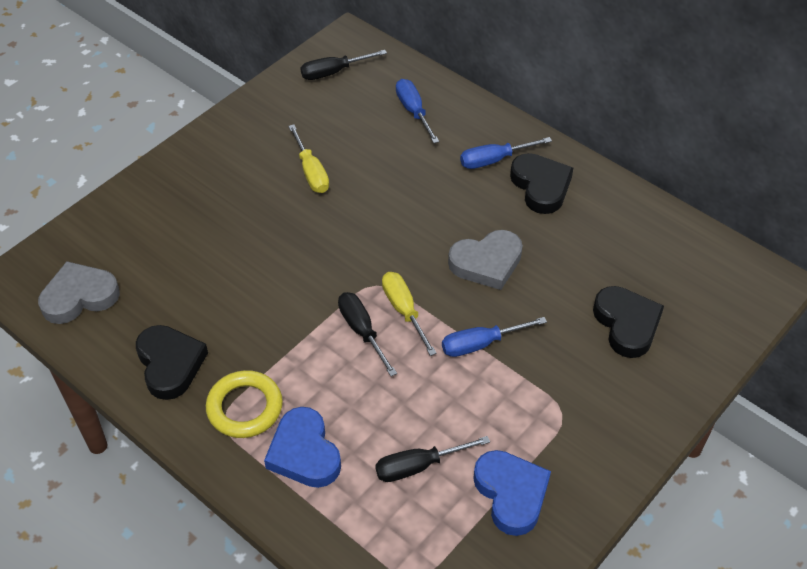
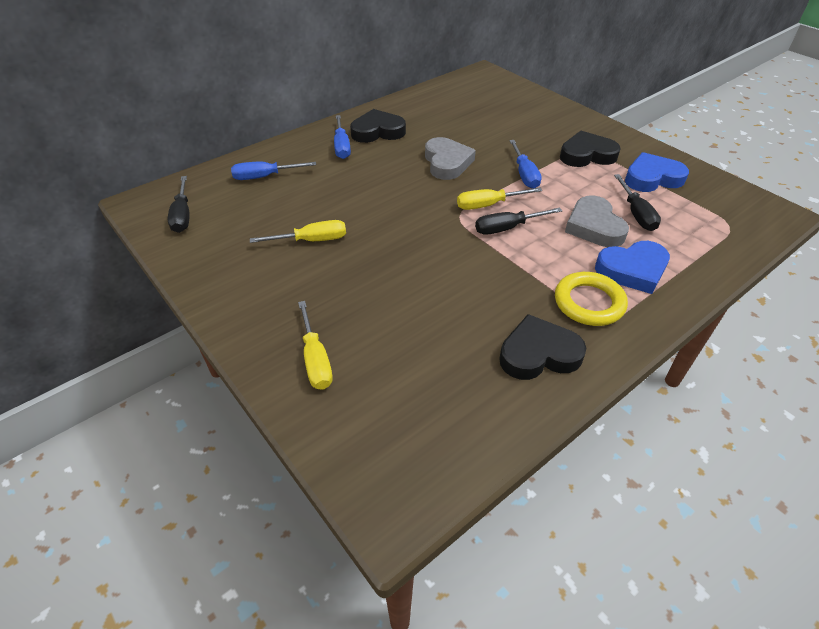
camera: 80 degrees left, 5 degrees down
(79, 297) = (436, 434): grey heart -> grey heart (594, 226)
(155, 208) = (315, 359): none -> yellow screwdriver
(627, 324) = (511, 119): black heart -> black heart (587, 155)

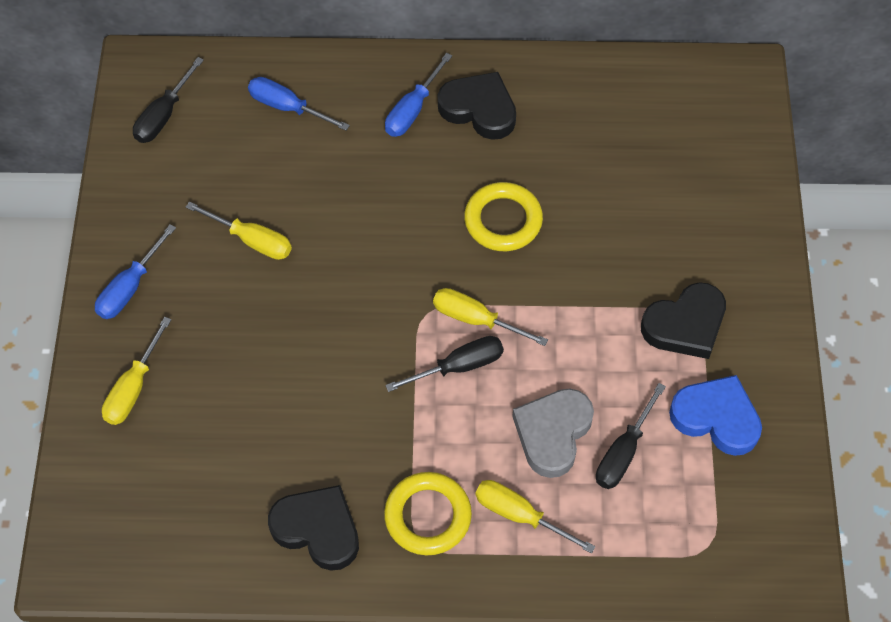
camera: 40 degrees right, 15 degrees up
(447, 162) = (503, 220): grey heart -> yellow ring
(507, 228) = (458, 366): black screwdriver -> black screwdriver turned 135 degrees clockwise
(524, 174) = (570, 302): blue screwdriver -> blue screwdriver (130, 287)
(587, 155) = (685, 325): black heart -> black heart turned 120 degrees clockwise
(632, 270) = (520, 515): blue heart -> yellow screwdriver

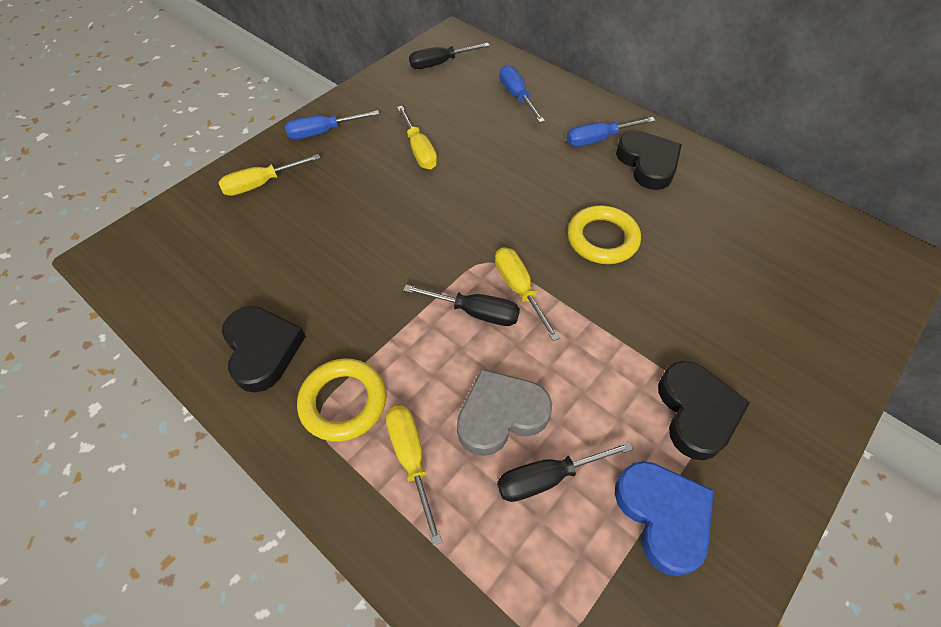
camera: 40 degrees right, 5 degrees down
(685, 325) = (696, 412): black heart -> black heart turned 105 degrees counterclockwise

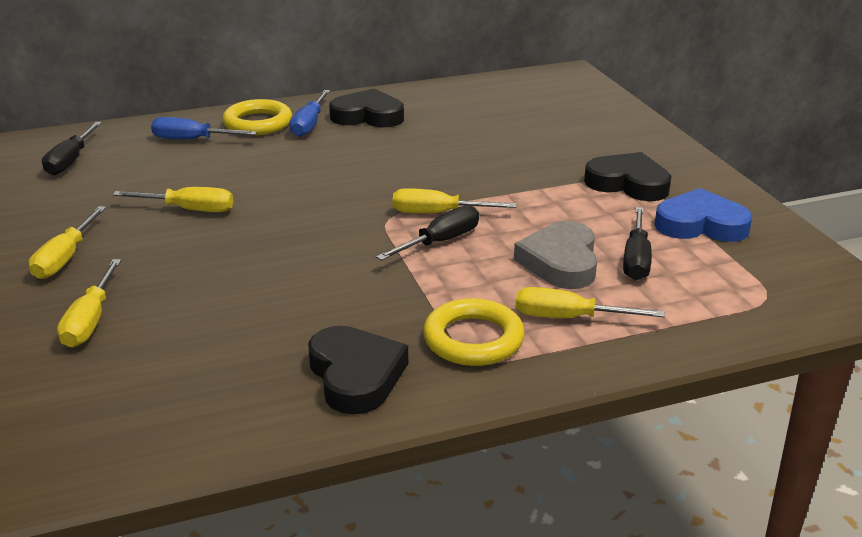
camera: 60 degrees left, 25 degrees down
(262, 350) = (355, 375): black heart -> black heart turned 60 degrees clockwise
(323, 132) = (65, 258): blue screwdriver -> yellow screwdriver
(602, 239) = (426, 161): yellow ring -> yellow ring (258, 123)

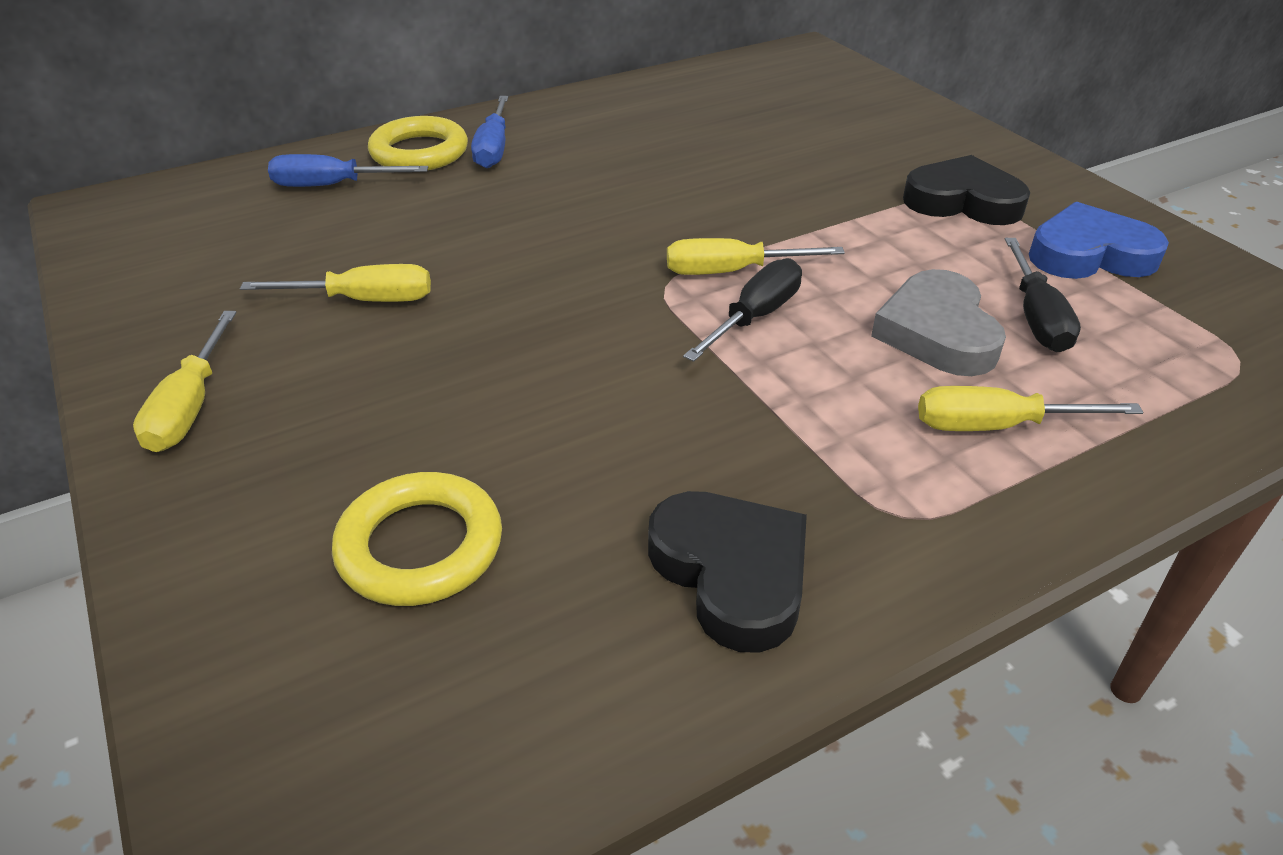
camera: 10 degrees left, 10 degrees up
(71, 161) = (156, 235): black screwdriver -> none
(90, 321) = (264, 522): yellow screwdriver -> none
(368, 116) = (570, 130): black heart -> none
(473, 339) = (879, 481): yellow ring -> yellow ring (420, 546)

